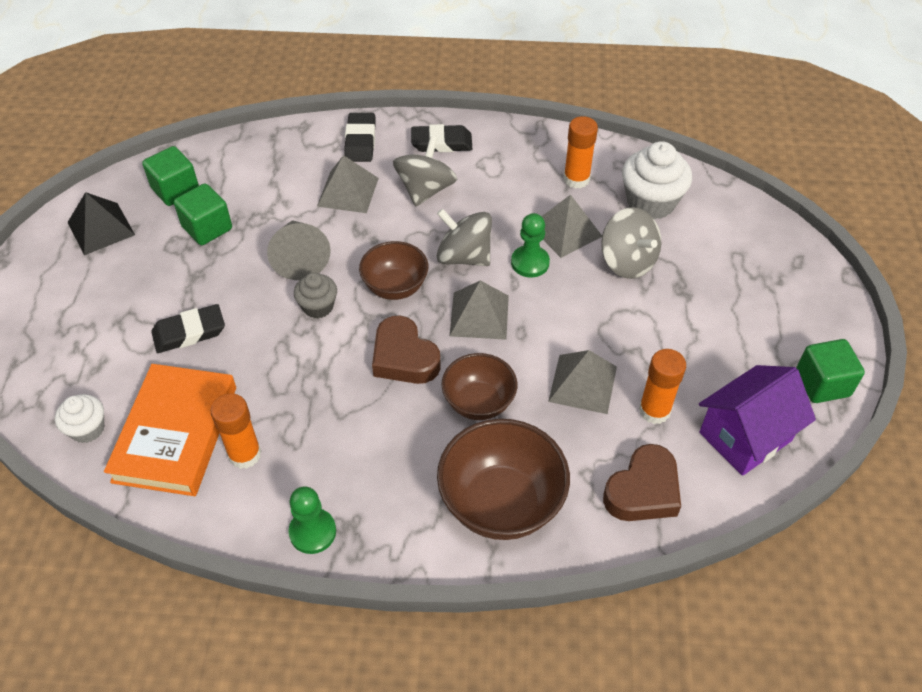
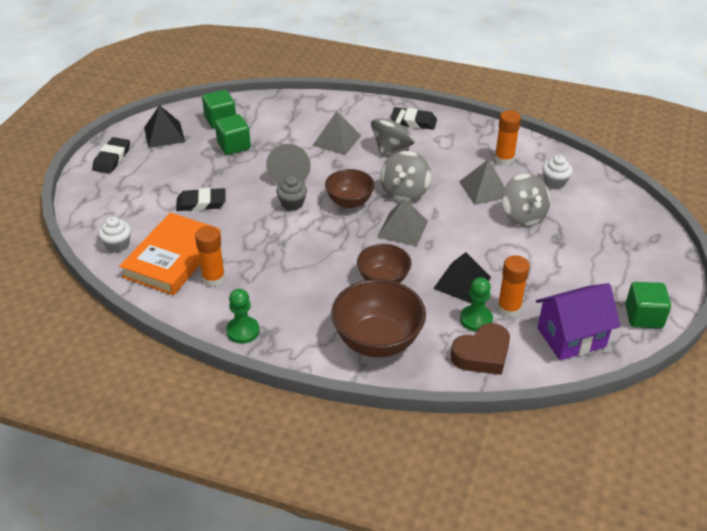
camera: 15 degrees right, 10 degrees down
(360, 141) = (356, 112): black eraser -> black eraser (112, 158)
(404, 357) = (340, 244): brown heart -> none
(464, 256) = (404, 192): grey spinning top -> grey spinning top turned 120 degrees counterclockwise
(530, 263) = (451, 204): green pawn -> green pawn (476, 319)
(582, 384) = (462, 283): grey pyramid -> black pyramid
(650, 202) = (554, 182): white cupcake -> white cupcake, size x0.58

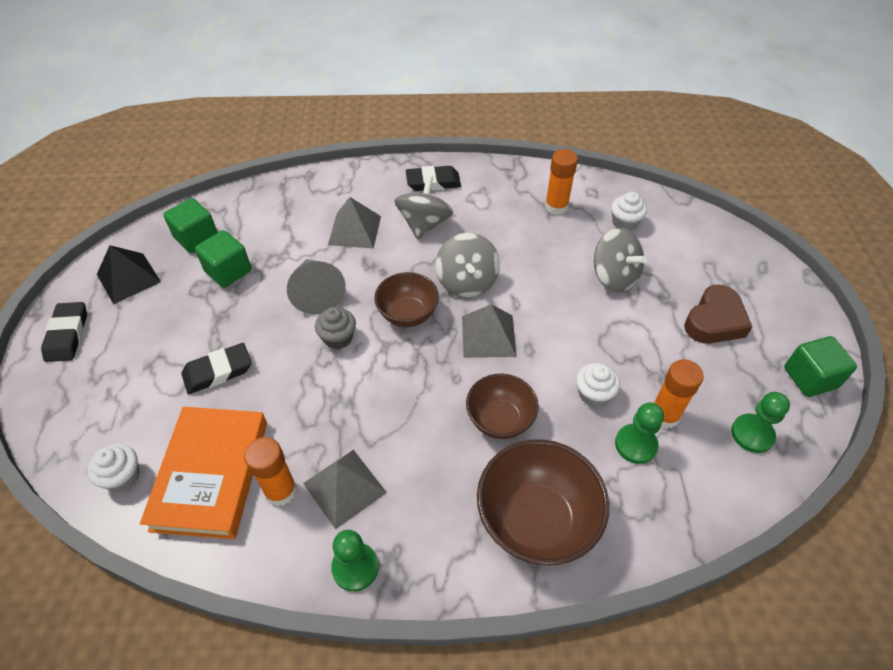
camera: 20 degrees left, 10 degrees up
(462, 283) = (593, 394): black pyramid -> white cupcake
(482, 354) = (668, 496): brown heart -> brown heart (714, 321)
(484, 189) = (554, 252): grey pyramid -> grey pyramid (344, 487)
(571, 337) = (752, 434): purple house -> green pawn

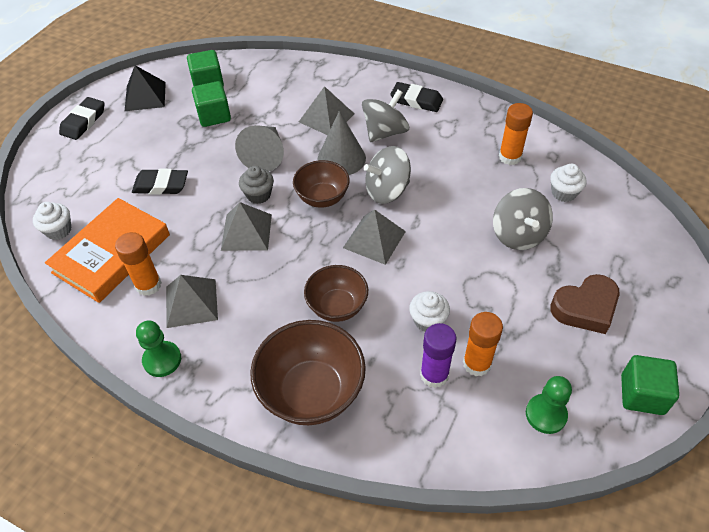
camera: 30 degrees right, 0 degrees up
(352, 383) = (246, 232): none -> grey pyramid
(399, 266) = (341, 158): none -> grey cone
(466, 282) = (387, 190): grey spinning top -> grey spinning top turned 45 degrees clockwise
(635, 445) = (434, 375): green pawn -> purple glue stick

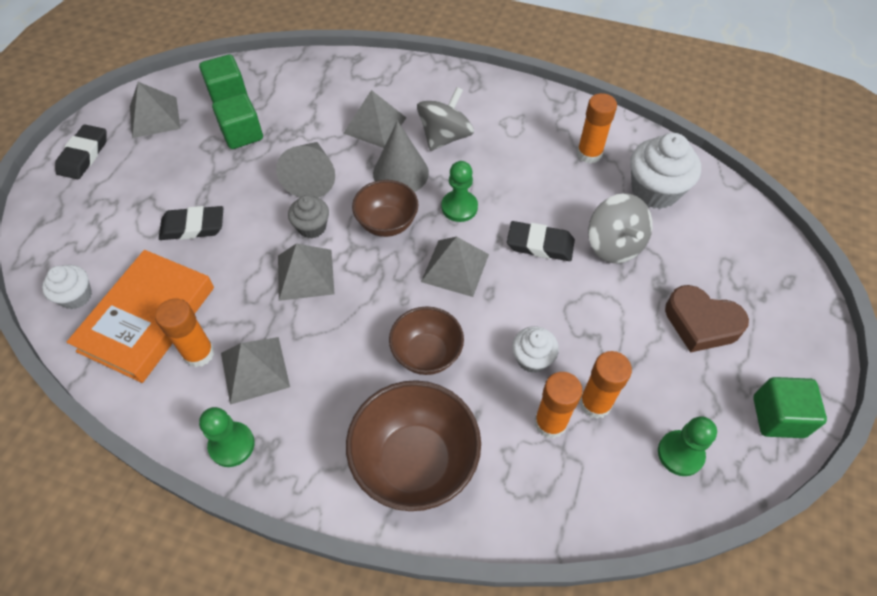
camera: 10 degrees left, 5 degrees up
(145, 96) = (154, 117): black pyramid -> grey pyramid
(387, 190) = (459, 207): grey spinning top -> green pawn
(416, 100) = (474, 95): black eraser -> black eraser (540, 244)
(434, 375) = (550, 423): purple glue stick -> orange glue stick
(563, 193) = (655, 191): white cupcake -> white cupcake, size x1.73
(585, 308) = (701, 323): brown heart -> brown heart turned 60 degrees clockwise

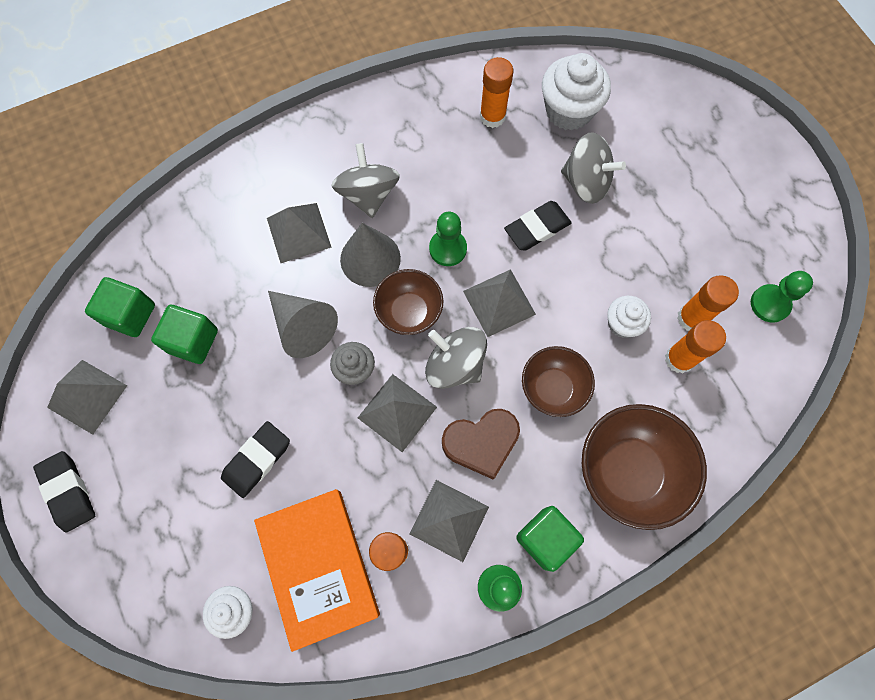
camera: 45 degrees left, 15 degrees up
(377, 279) = (455, 365): none -> grey spinning top
(701, 323) = (696, 195): brown heart -> brown heart (481, 443)
(778, 417) = (797, 223): green cube -> green cube (545, 538)

